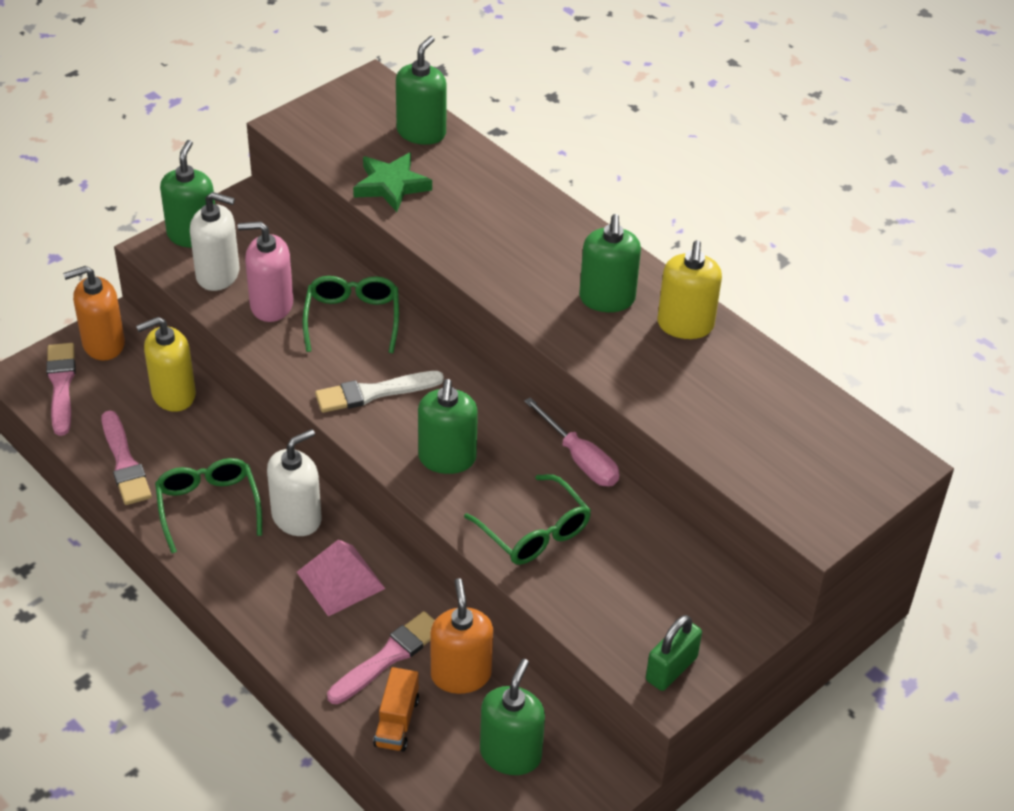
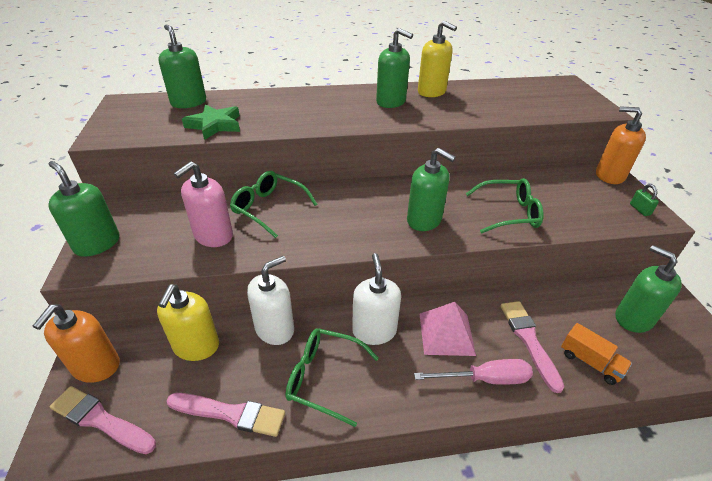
camera: 55 degrees left, 5 degrees down
(218, 275) = (152, 248): white soap dispenser -> white soap dispenser (274, 329)
(374, 393) = (341, 225): white brush -> none
(461, 674) = (558, 312): orange soap dispenser -> orange soap dispenser (609, 175)
(580, 459) = (461, 177): pink screwdriver -> pink screwdriver (485, 379)
(671, 669) = (639, 209): green padlock -> green padlock, size x0.60

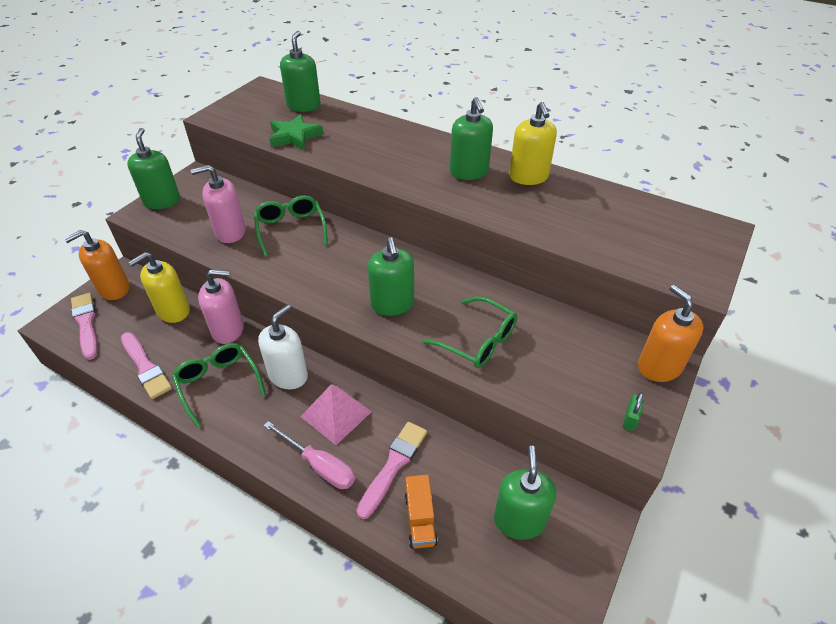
camera: 40 degrees right, 5 degrees up
(274, 329) = (228, 330): white soap dispenser -> pink soap dispenser

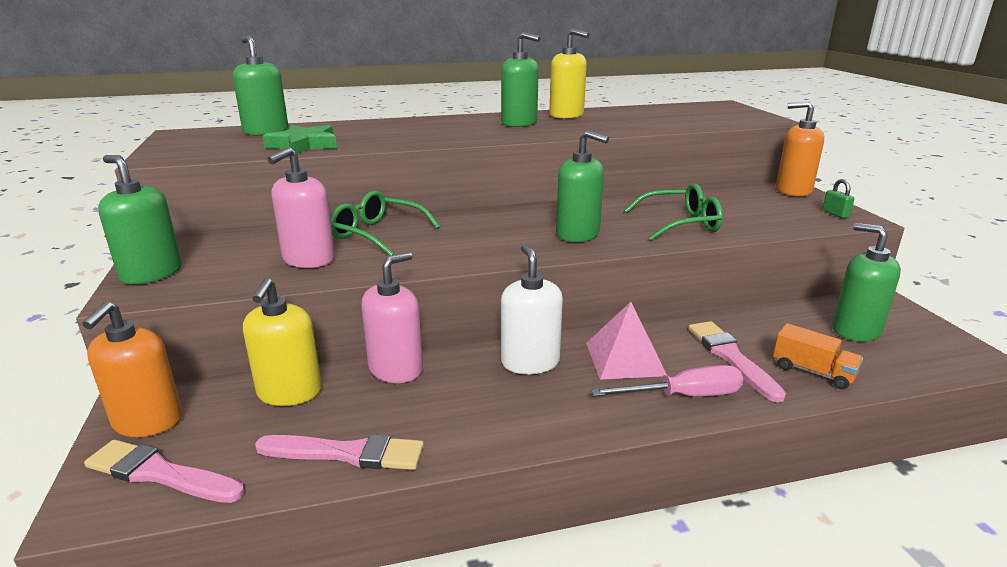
camera: 45 degrees left, 20 degrees down
(218, 384) = (470, 410): green glasses -> none

